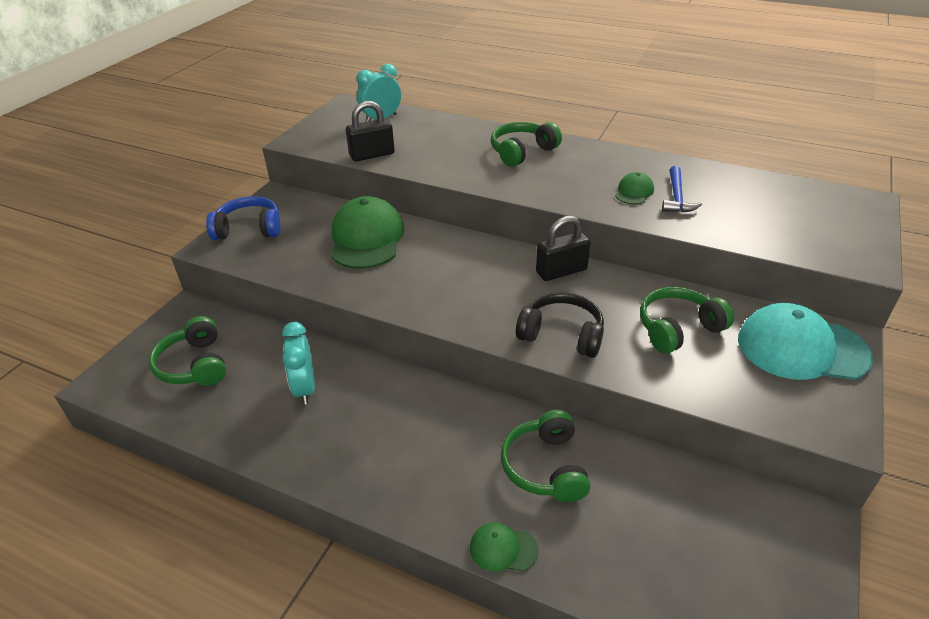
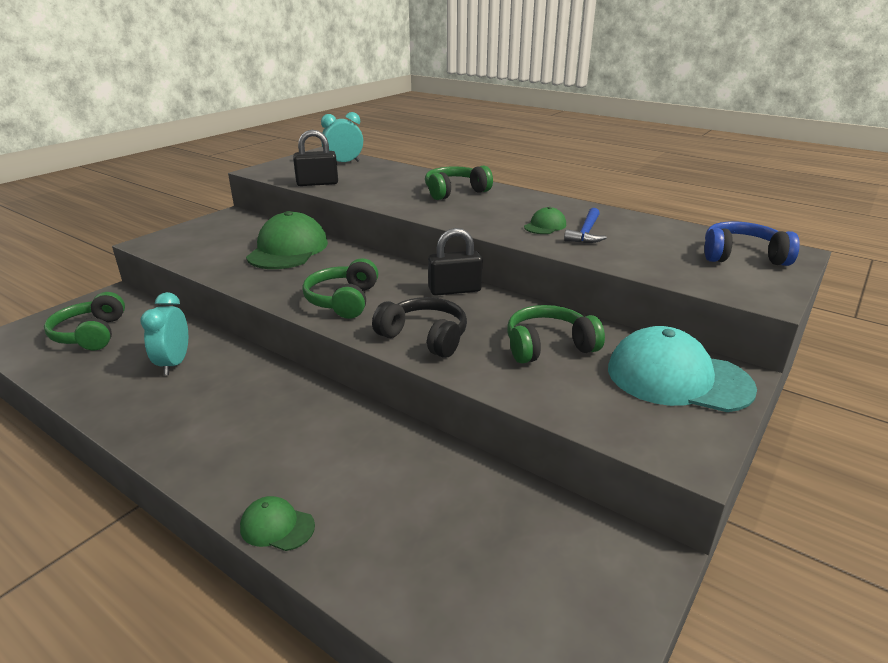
camera: 10 degrees right, 10 degrees down
(249, 229) = (191, 234): blue headphones -> blue headphones (742, 256)
(545, 467) = (364, 460): green headphones -> green headphones (343, 300)

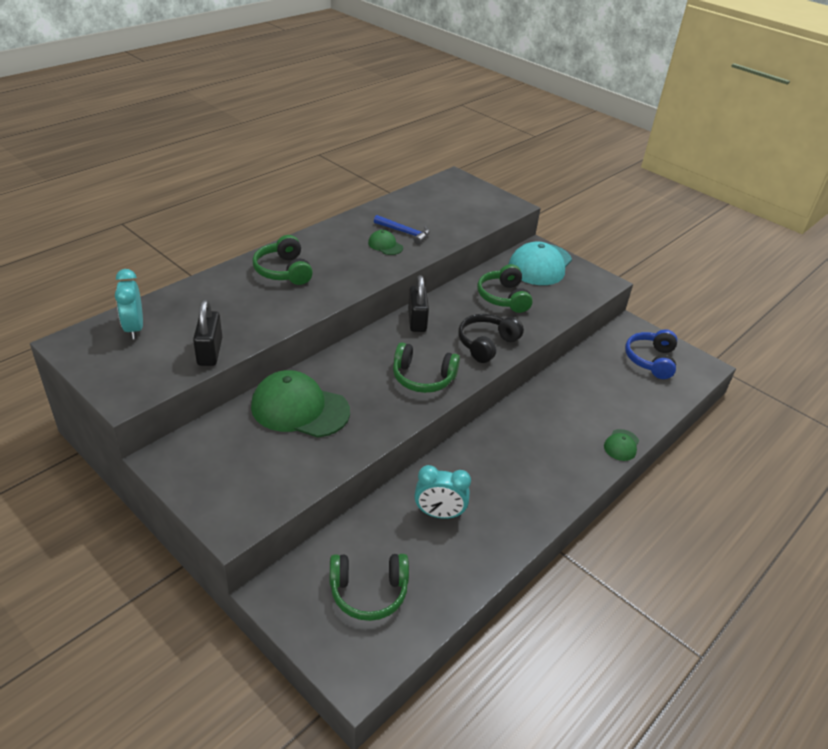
camera: 85 degrees left, 10 degrees up
(742, 256) = (457, 193): blue headphones -> blue headphones (651, 360)

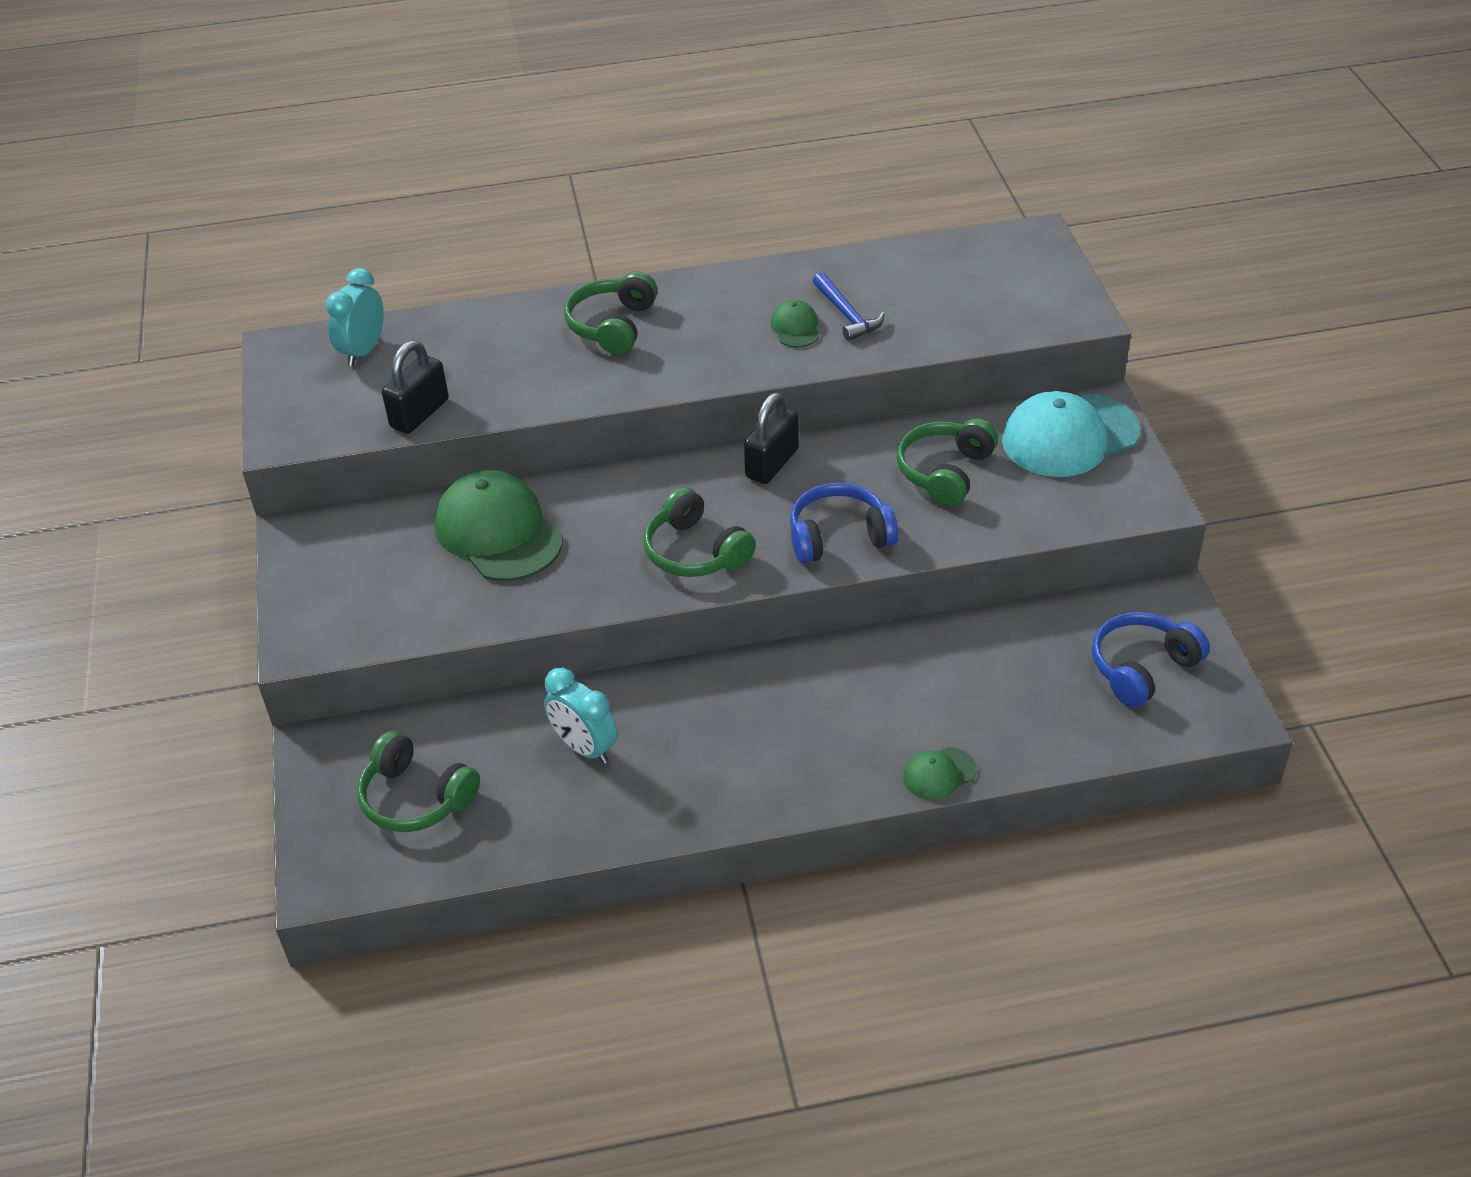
camera: 40 degrees right, 5 degrees up
(486, 344) = (839, 536): black headphones -> blue headphones

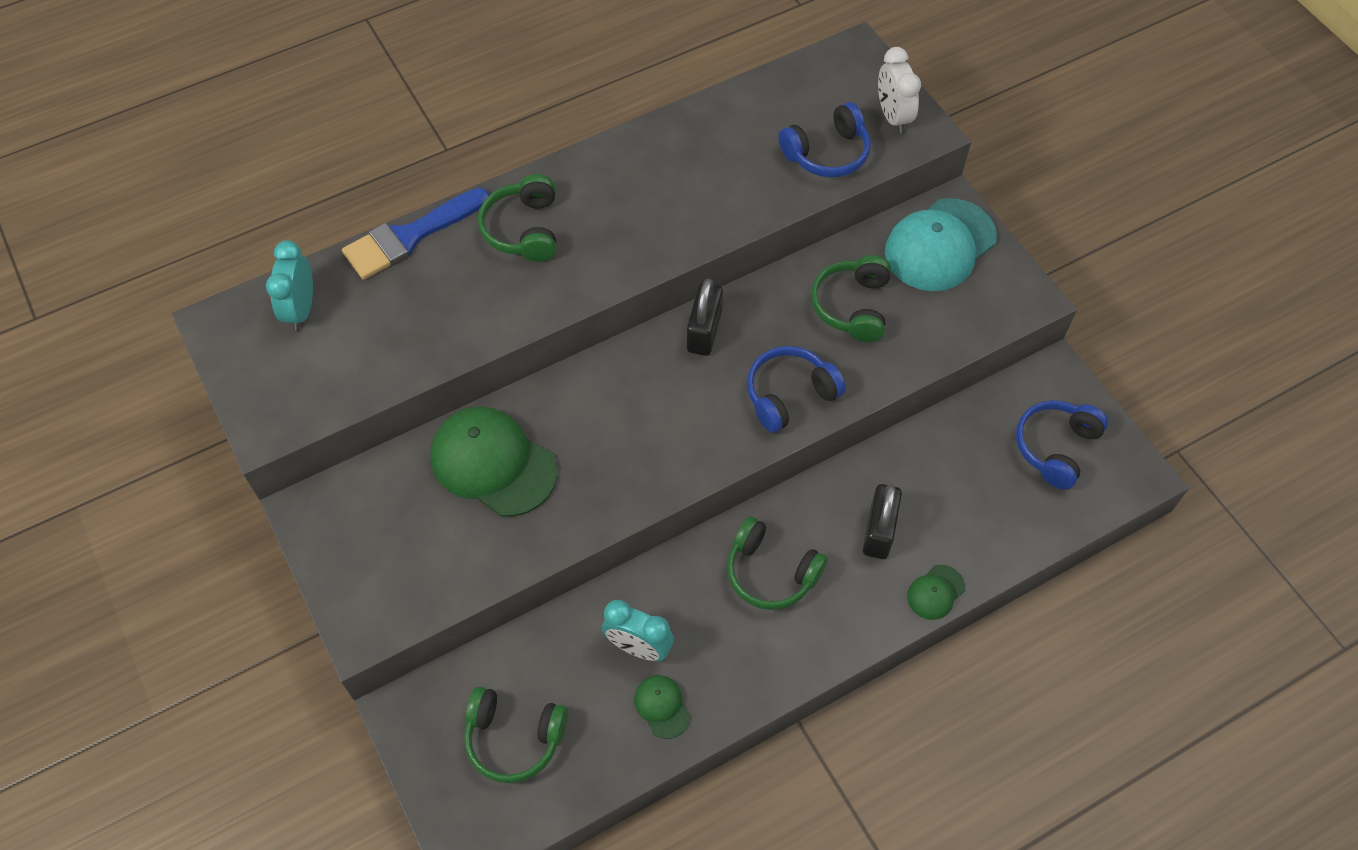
camera: 20 degrees left, 15 degrees up
(420, 413) = (386, 369): black padlock -> black padlock (879, 531)
(497, 312) = (409, 237): none -> blue brush
(695, 552) = (674, 441): green headphones -> green headphones (771, 572)
(795, 327) = (688, 196): green cap -> green cap (662, 706)
(847, 314) = (727, 172): blue hammer -> none
(963, 316) = (827, 153): none -> blue headphones
(1051, 297) = (893, 117): none -> white clock

